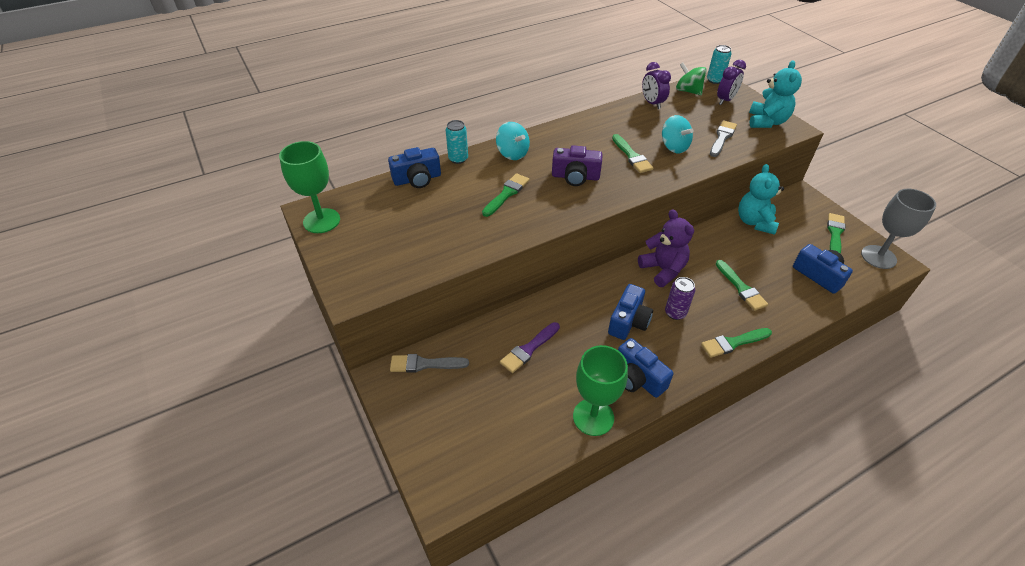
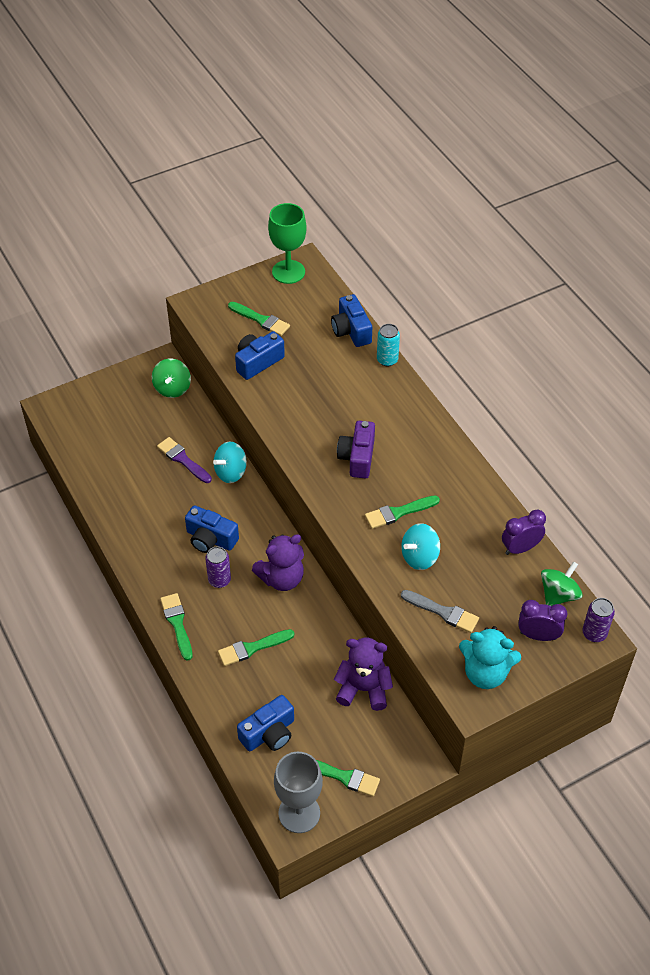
camera: 90 degrees right, 5 degrees up
(424, 364) = (172, 388): grey brush -> green spinning top
(506, 194) = (327, 400): green brush -> green brush (261, 320)
(512, 153) = (399, 404): turquoise spinning top -> turquoise spinning top (231, 472)
(593, 417) = (107, 502): green goblet -> none
(637, 378) = (143, 538): blue camera -> blue camera (258, 362)
(714, 80) = (594, 633): turquoise can -> purple can
(725, 100) = (538, 635): purple clock -> purple clock turned 150 degrees clockwise
(754, 222) = (363, 689): turquoise teddy bear -> purple teddy bear

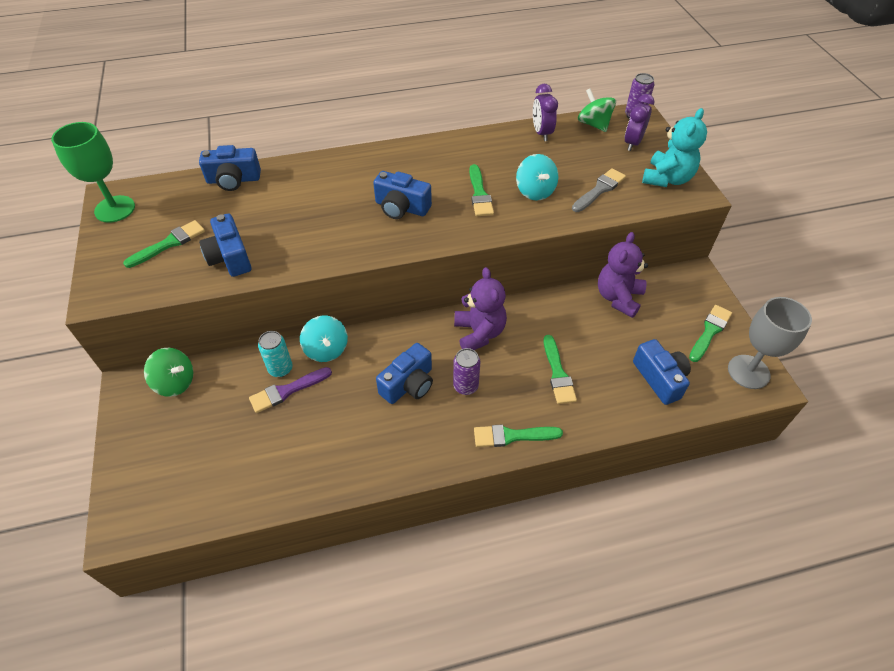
camera: 75 degrees left, 0 degrees up
(357, 457) = (401, 208): purple camera -> blue camera
(387, 360) = (288, 164): turquoise can -> turquoise can (280, 369)

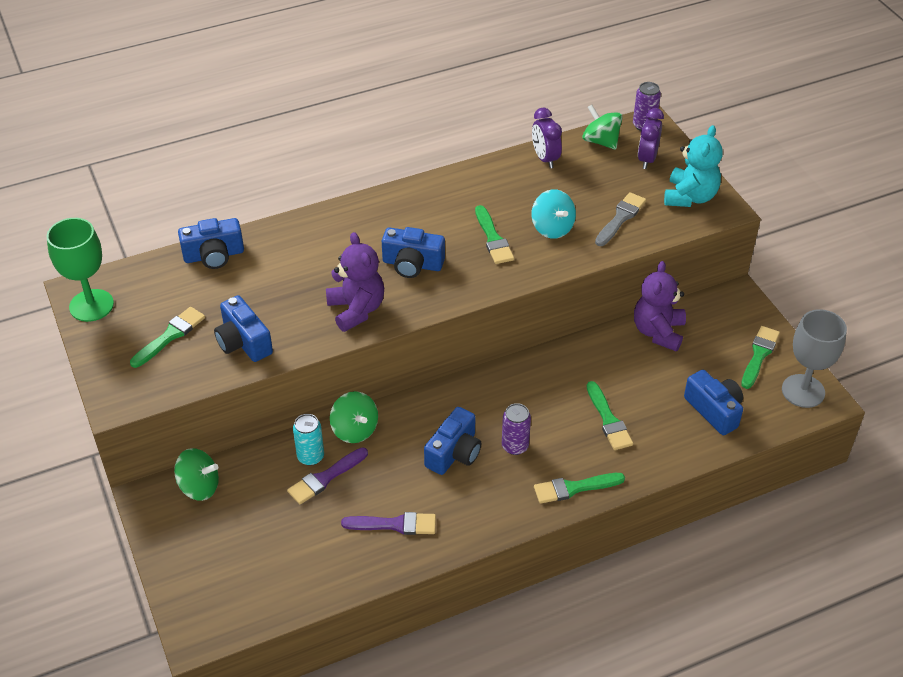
camera: 10 degrees left, 5 degrees down
(326, 349) = (355, 430): turquoise spinning top -> green spinning top
(336, 446) = (394, 524): none -> purple brush
(479, 333) = (516, 390): purple teddy bear -> purple teddy bear (356, 310)

